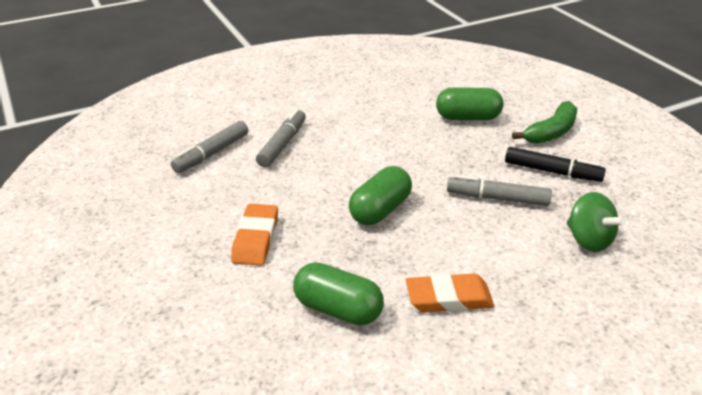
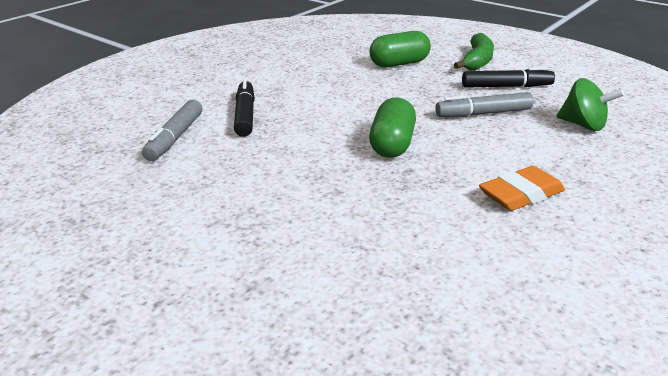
camera: 25 degrees left, 5 degrees down
(255, 239) = (292, 196): orange eraser -> none
(282, 144) = (245, 115): grey marker -> black marker
(338, 309) = (433, 231): green capsule -> none

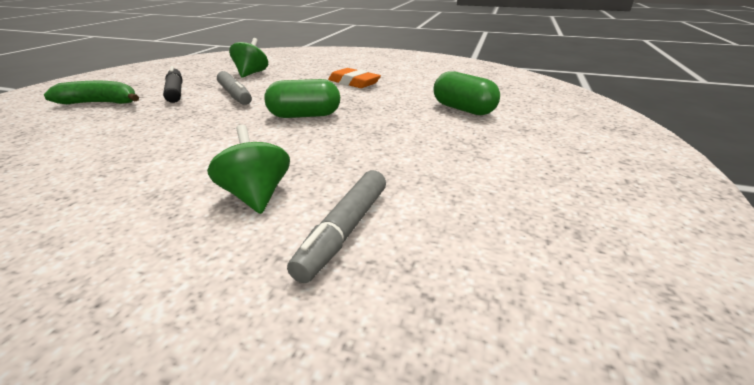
camera: 110 degrees left, 0 degrees up
(175, 137) = (344, 231): grey marker -> grey marker turned 120 degrees clockwise
(245, 115) = (256, 195): black marker -> green spinning top
(399, 64) = (87, 133): green capsule -> green capsule (463, 109)

